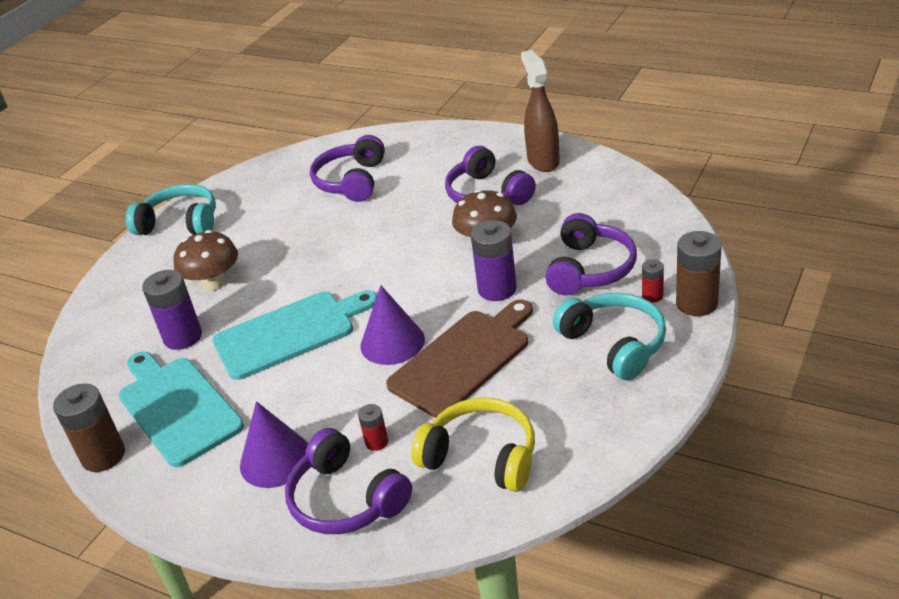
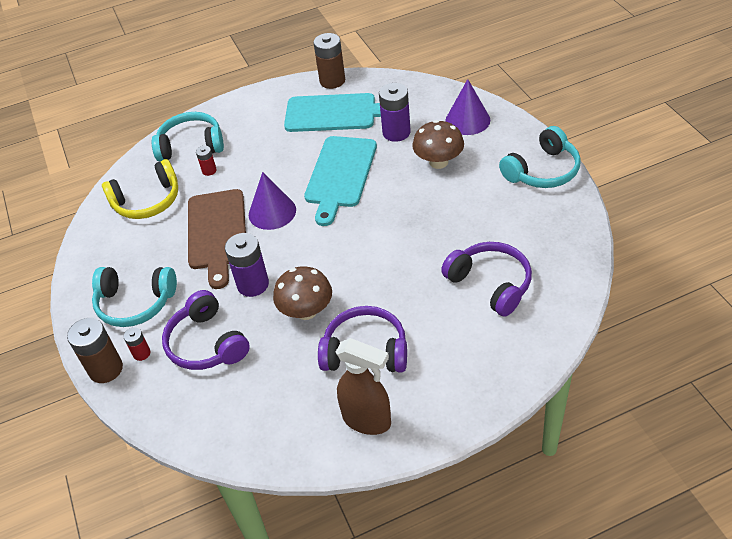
camera: 130 degrees right, 10 degrees up
(275, 459) = (248, 133): purple cone -> purple cone (467, 120)
(346, 499) = (191, 145): purple headphones -> turquoise headphones

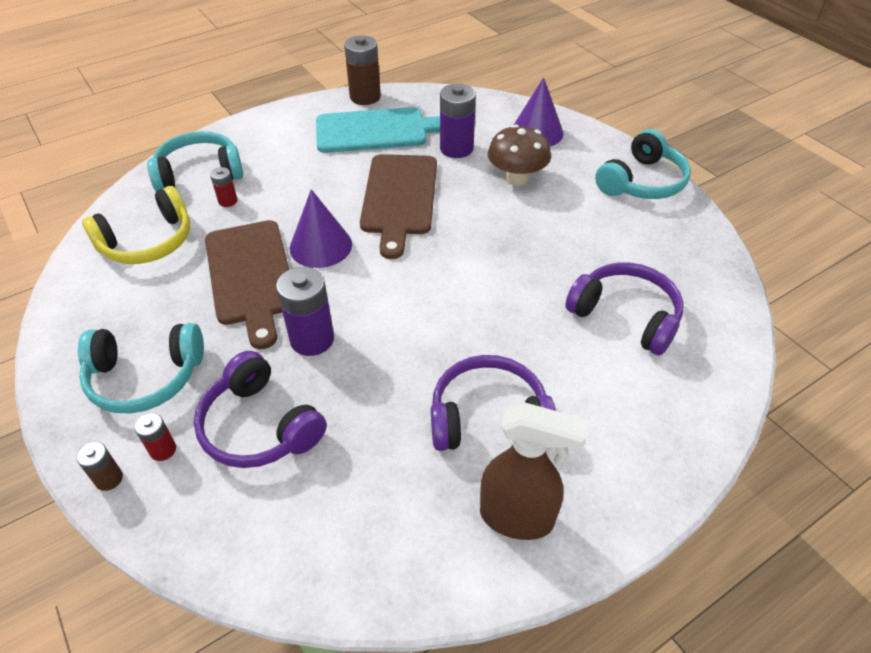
camera: 15 degrees left, 0 degrees up
(106, 369) = (109, 479): brown battery -> brown battery, size x0.52
(306, 311) = (394, 369): brown mushroom -> none
(340, 175) = (399, 198): turquoise cutting board -> brown cutting board

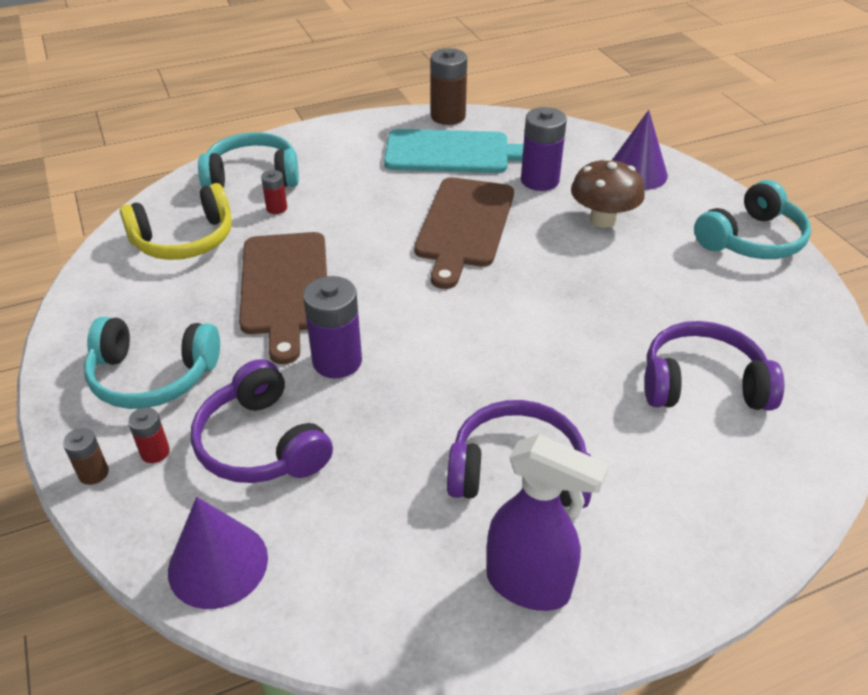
camera: 10 degrees right, 5 degrees down
(321, 246) = (367, 266): purple cone -> purple cone (218, 564)
(517, 518) = (529, 585): brown spray bottle -> purple spray bottle
(626, 316) = (702, 383): purple headphones -> purple headphones turned 45 degrees counterclockwise

